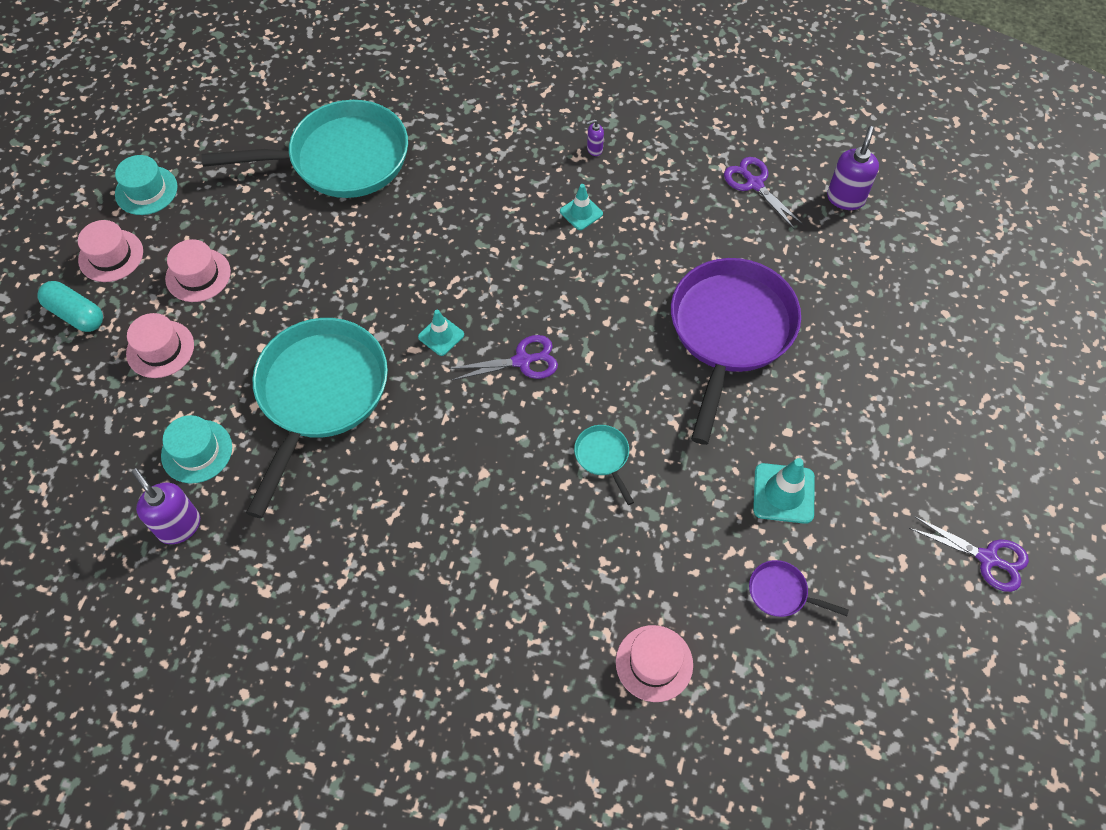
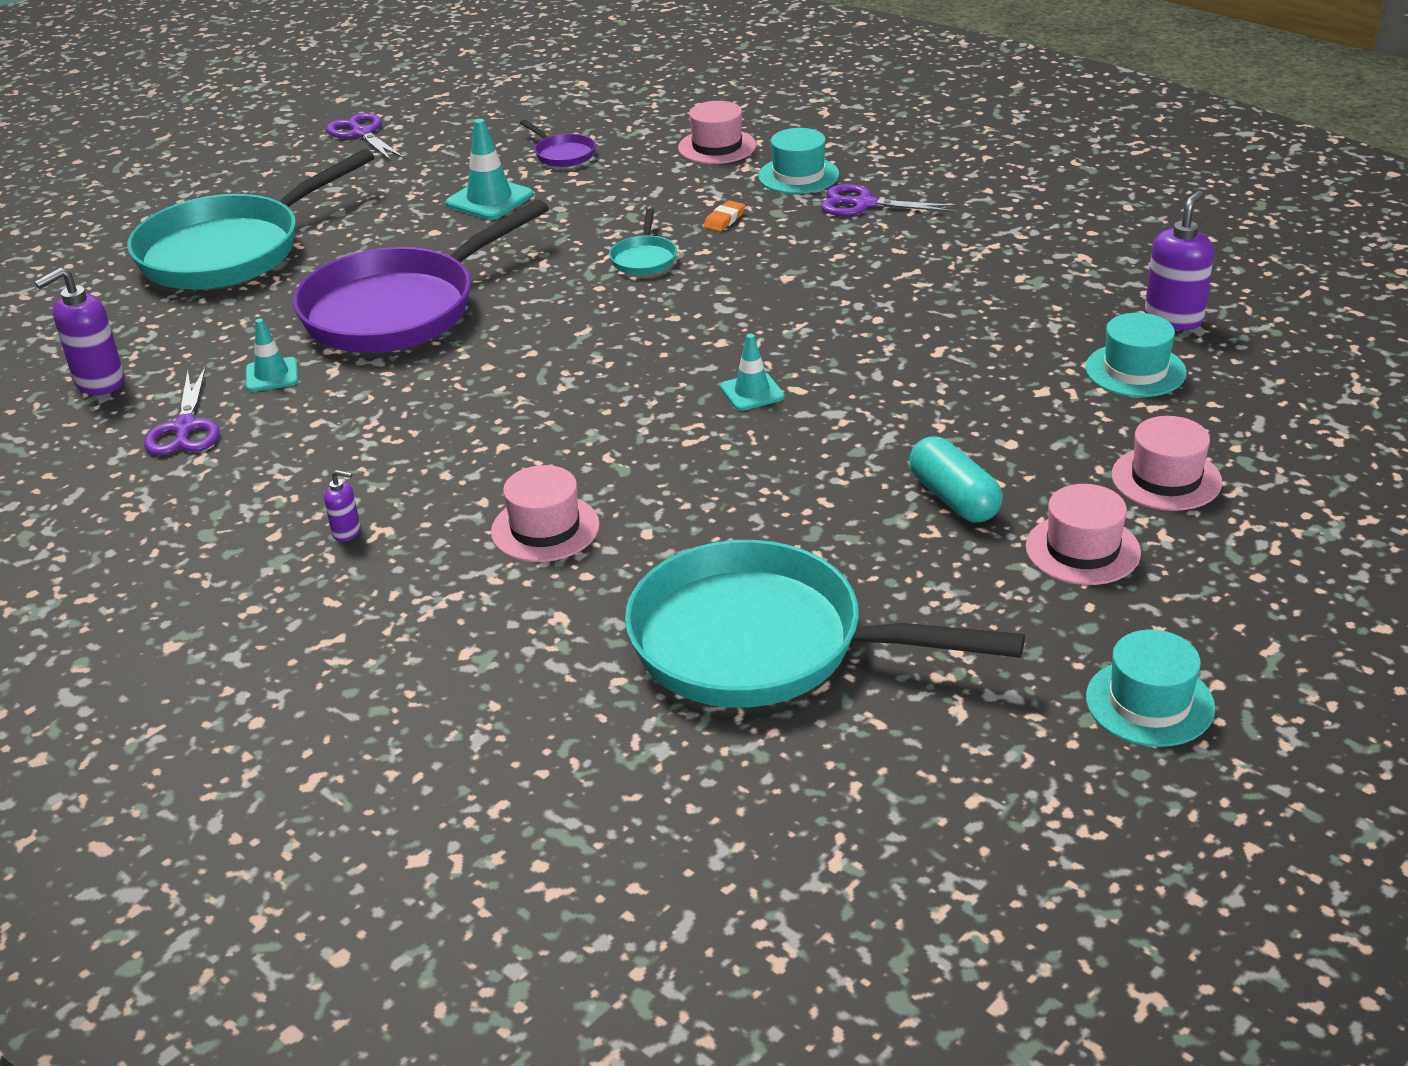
camera: 150 degrees left, 25 degrees down
(76, 314) = (1303, 554): turquoise capsule -> turquoise capsule (954, 498)
(111, 256) = (1233, 618): pink hat -> pink hat (545, 528)
(179, 526) = (1173, 319): purple soap dispenser -> purple soap dispenser turned 135 degrees counterclockwise
(319, 395) = (949, 379): turquoise pan -> turquoise pan (230, 251)
(522, 361) = (667, 346): purple scissors -> purple scissors (864, 204)
(552, 637) = (798, 175): none -> turquoise hat
(575, 536) = (724, 220): none -> orange eraser
(581, 212) = (448, 463): turquoise traffic cone -> turquoise traffic cone (272, 375)

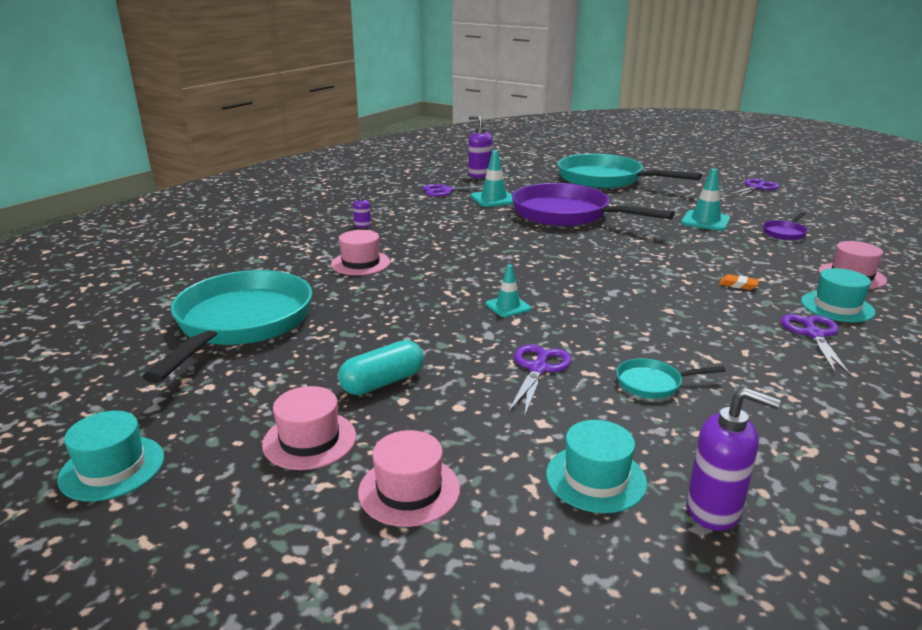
camera: 80 degrees right, 10 degrees down
(272, 375) = (493, 199): turquoise traffic cone -> turquoise traffic cone, size x1.55
(644, 258) = (663, 265): turquoise pan -> turquoise pan (653, 383)
(927, 383) = (538, 369): none -> purple scissors

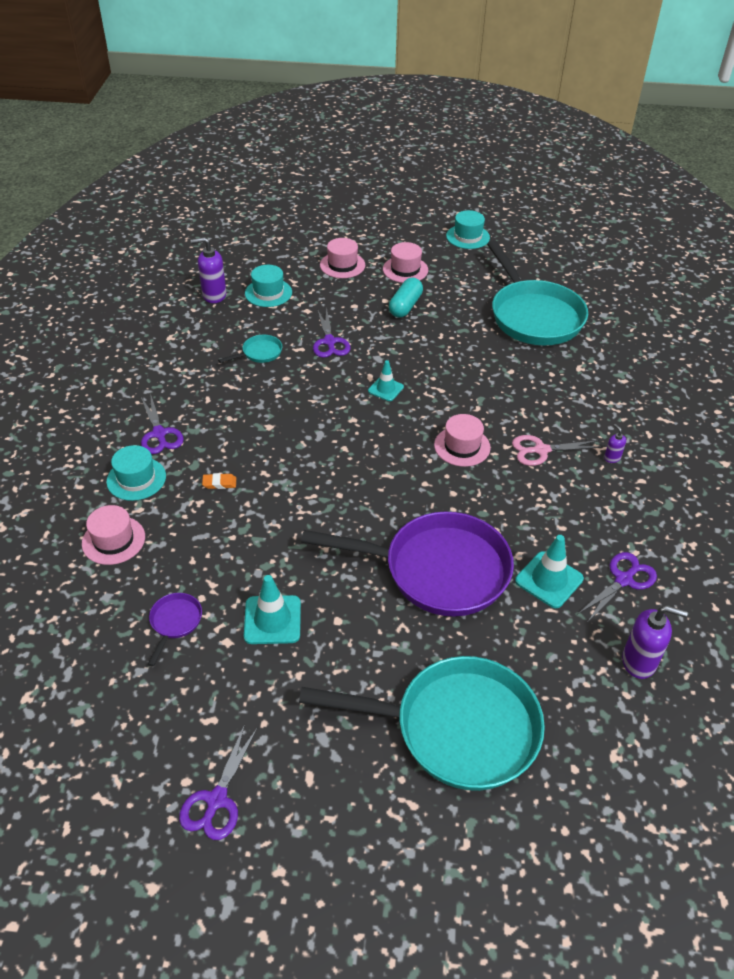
camera: 150 degrees right, 20 degrees up
(360, 263) = (540, 400): pink hat -> pink hat (462, 446)
(411, 239) = (541, 450): none -> pink scissors

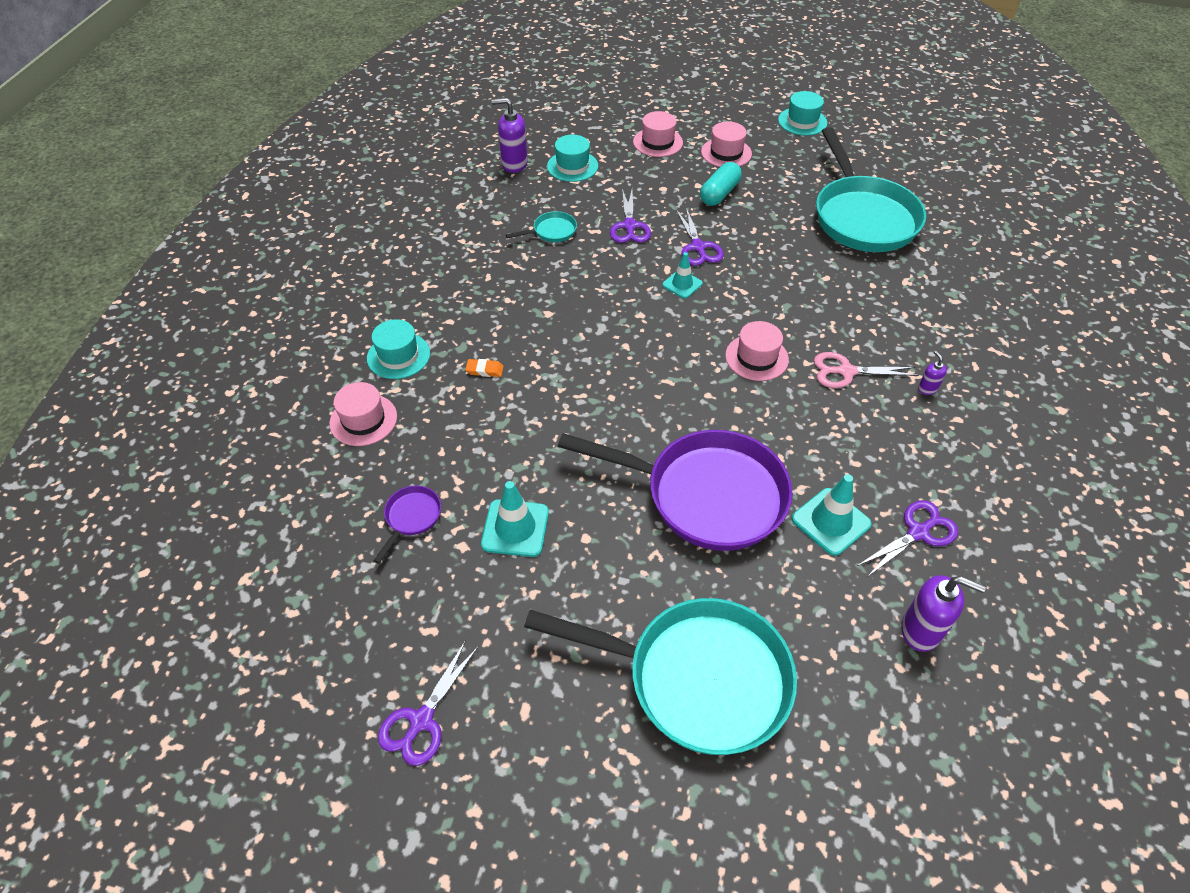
camera: 10 degrees right, 5 degrees up
(159, 434) = (431, 309): purple scissors -> purple scissors (698, 247)

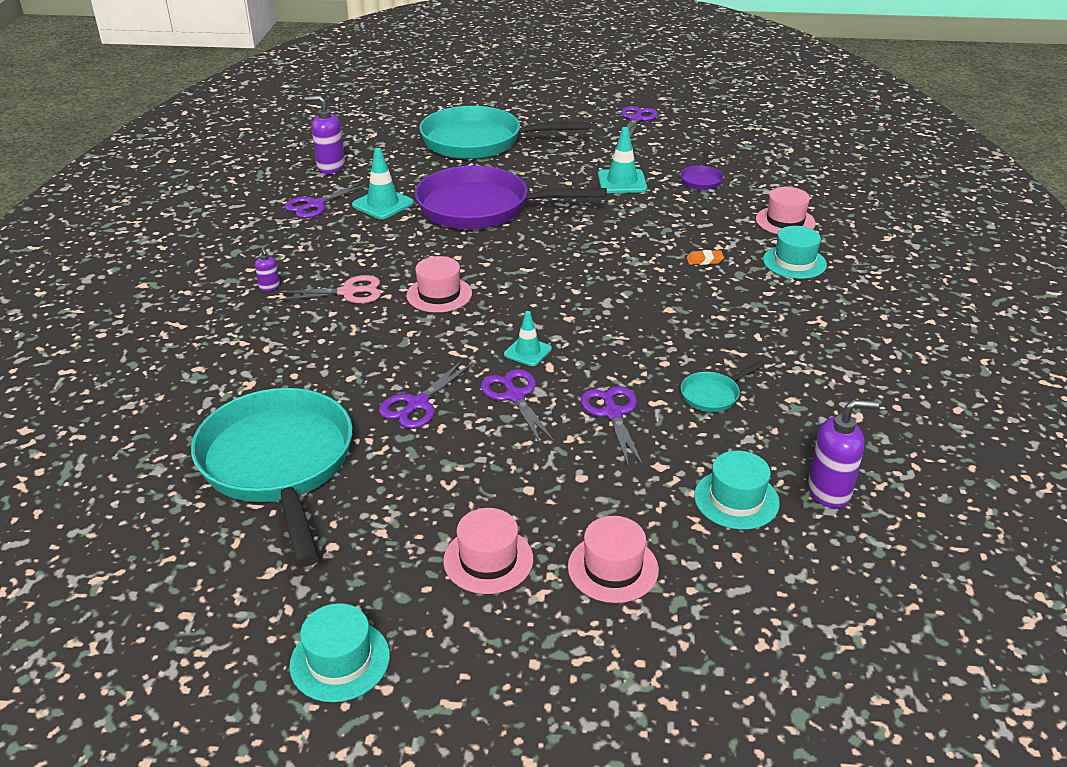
camera: 170 degrees right, 15 degrees down
(719, 193) = (493, 478): turquoise capsule -> none
(771, 249) = (418, 404): none -> purple scissors

